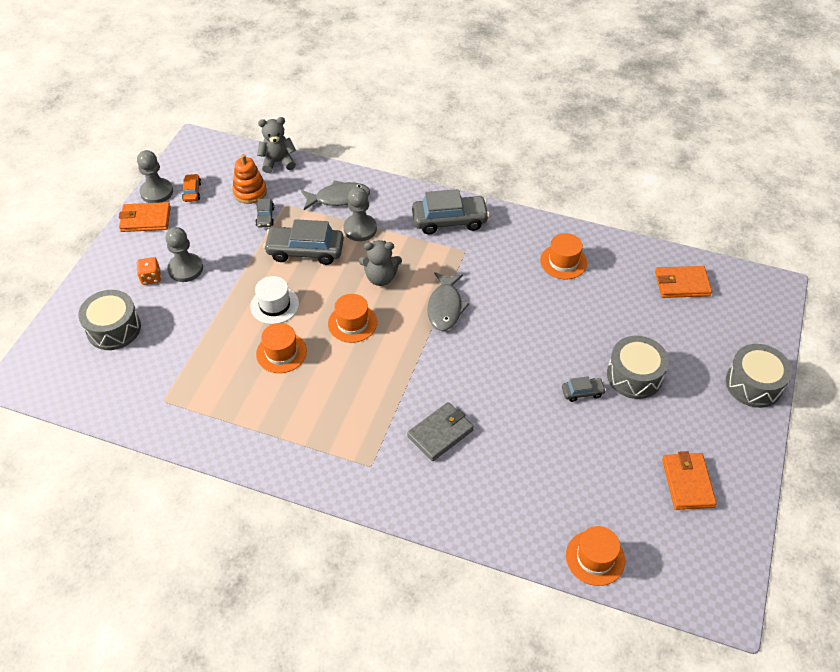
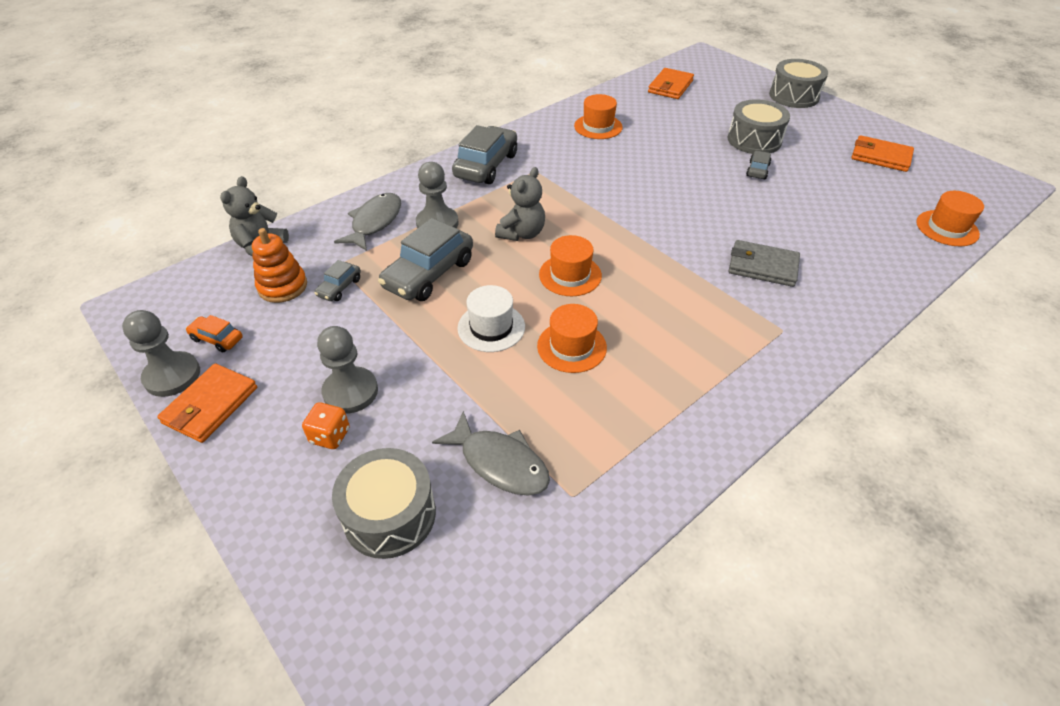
camera: 60 degrees left, 5 degrees down
(265, 217) = (339, 287): grey car -> grey car turned 90 degrees clockwise
(440, 433) = (762, 266): grey wallet -> grey wallet turned 60 degrees counterclockwise
(445, 307) = (598, 207): grey fish -> grey fish (499, 463)

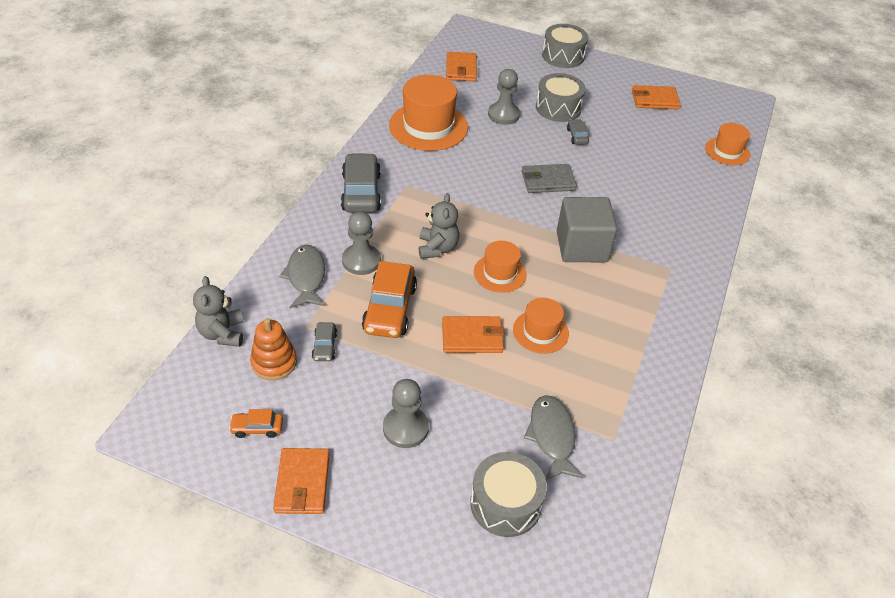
camera: 30 degrees left, 0 degrees up
(172, 376) = (247, 473): grey pawn -> grey pawn (503, 115)
(330, 436) = (418, 467): orange dice -> none
(429, 274) = (390, 309): grey car -> orange car
(491, 327) = (472, 337): white hat -> orange wallet
(499, 463) = (552, 436): grey fish -> grey fish turned 105 degrees counterclockwise
(598, 127) = (428, 126): orange hat -> orange hat, size x1.78
(685, 276) = (581, 247): none -> grey cube
(762, 266) = (628, 221): grey wallet -> grey wallet (548, 181)

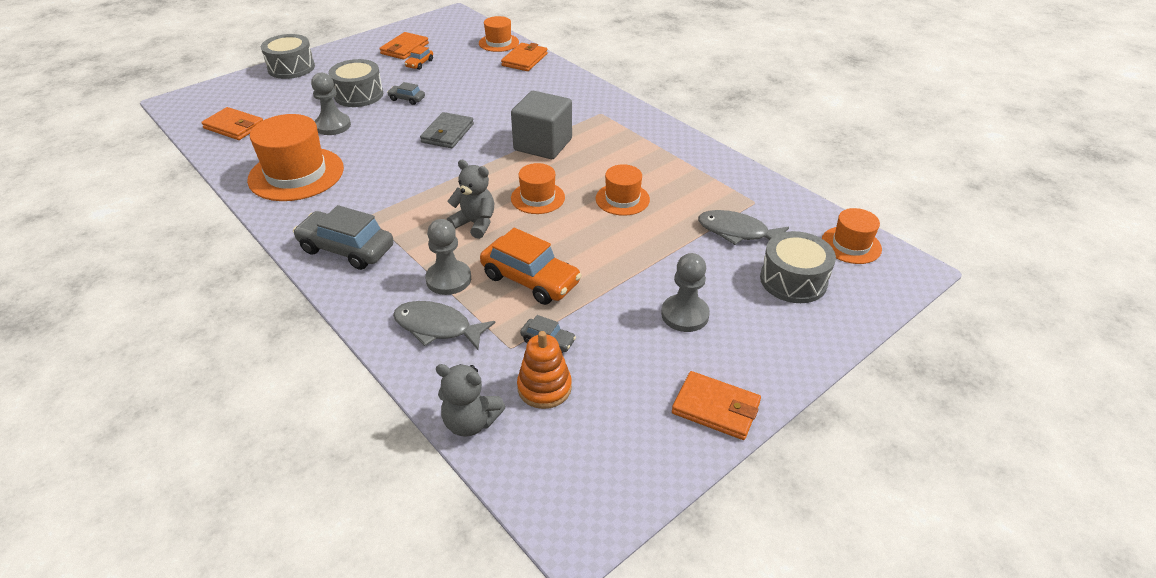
camera: 60 degrees left, 5 degrees down
(257, 428) = (627, 426): orange car -> orange car (419, 64)
(472, 337) = (603, 239): orange wallet -> orange wallet (524, 60)
(599, 546) = (851, 245): none -> orange hat

